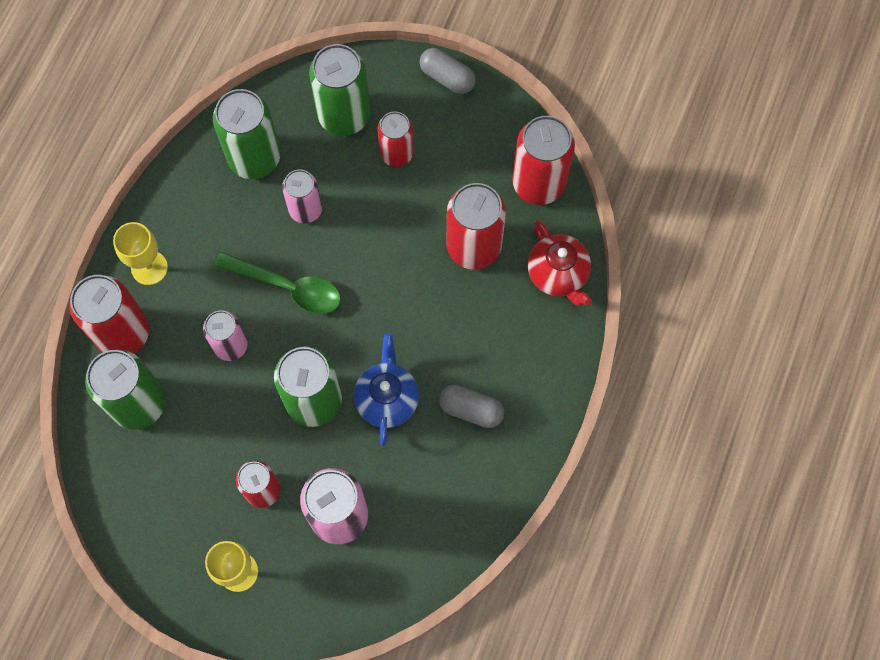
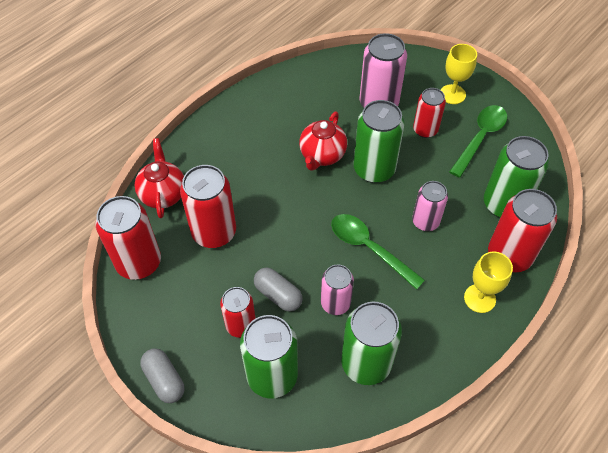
camera: 160 degrees left, 15 degrees down
(185, 502) = (480, 138): none -> green spoon
(387, 399) = (322, 155): blue teapot -> red teapot
(471, 410) = (268, 133): grey capsule -> grey capsule (278, 295)

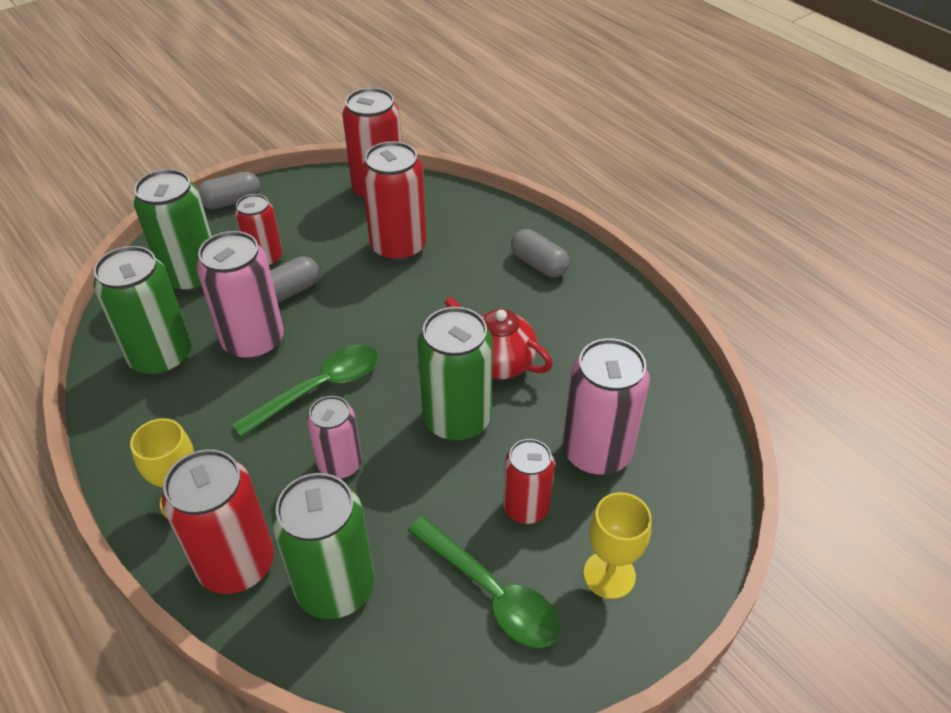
camera: 100 degrees right, 10 degrees down
(163, 194) = (468, 210): red teapot -> none
(222, 144) = (539, 264): none -> grey capsule
(335, 303) = (253, 341): pink can -> pink can, size x1.60

